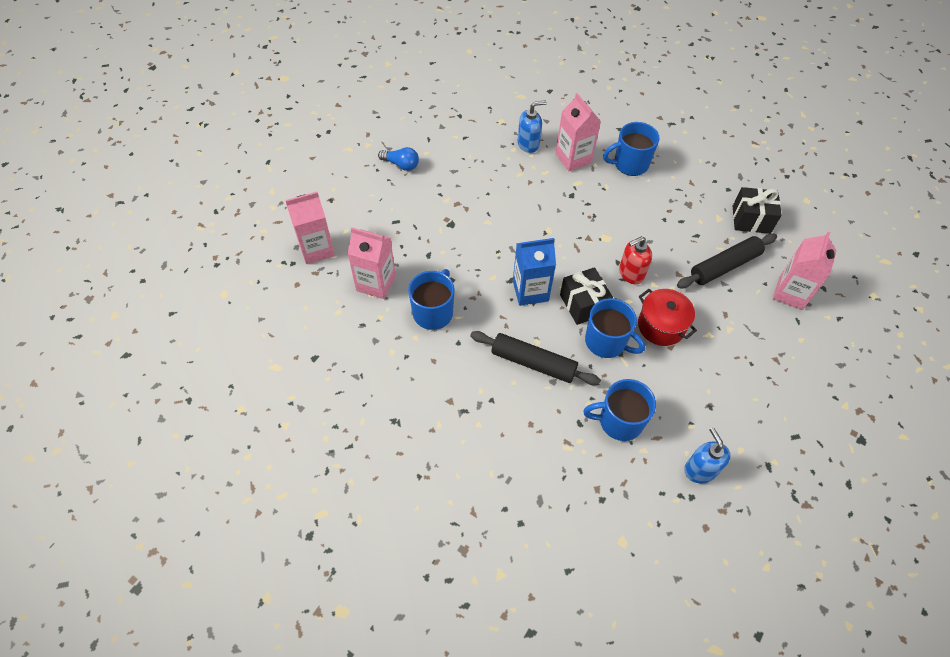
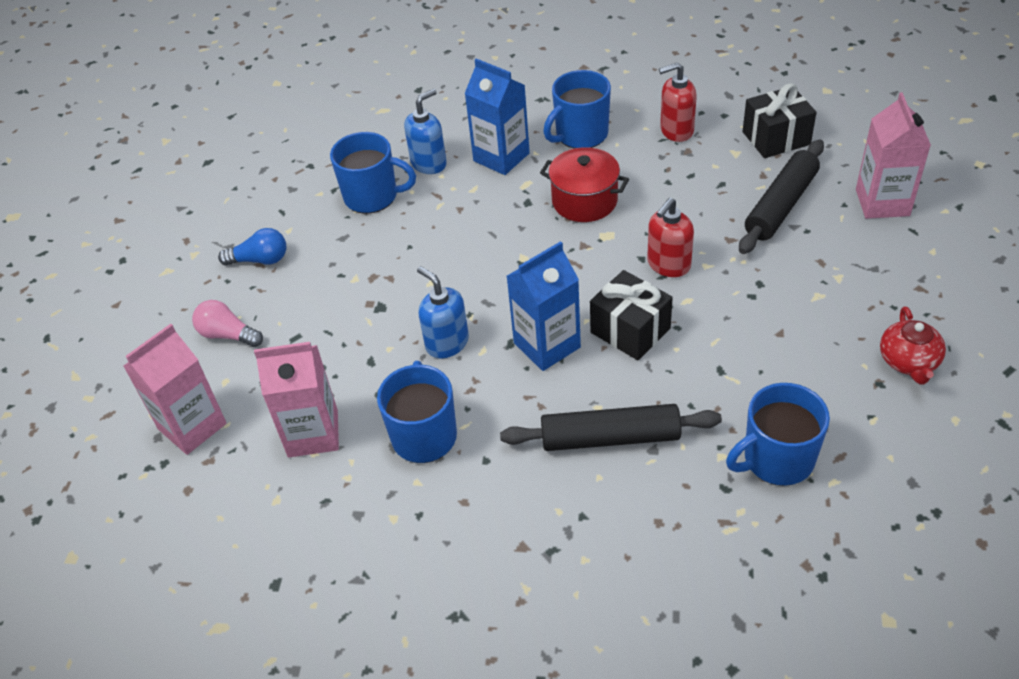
camera: 20 degrees left, 10 degrees down
(361, 203) = (228, 335): none -> pink light bulb
(573, 158) = (501, 157): pink carton -> blue carton
(606, 342) = (692, 364): blue mug -> blue mug (372, 196)
(661, 326) = (750, 312): red pot -> red pot (584, 201)
(691, 187) = (676, 130): none -> red soap dispenser
(700, 470) = (923, 471): blue soap dispenser -> blue soap dispenser (447, 343)
(736, 401) = (908, 361): none -> red teapot

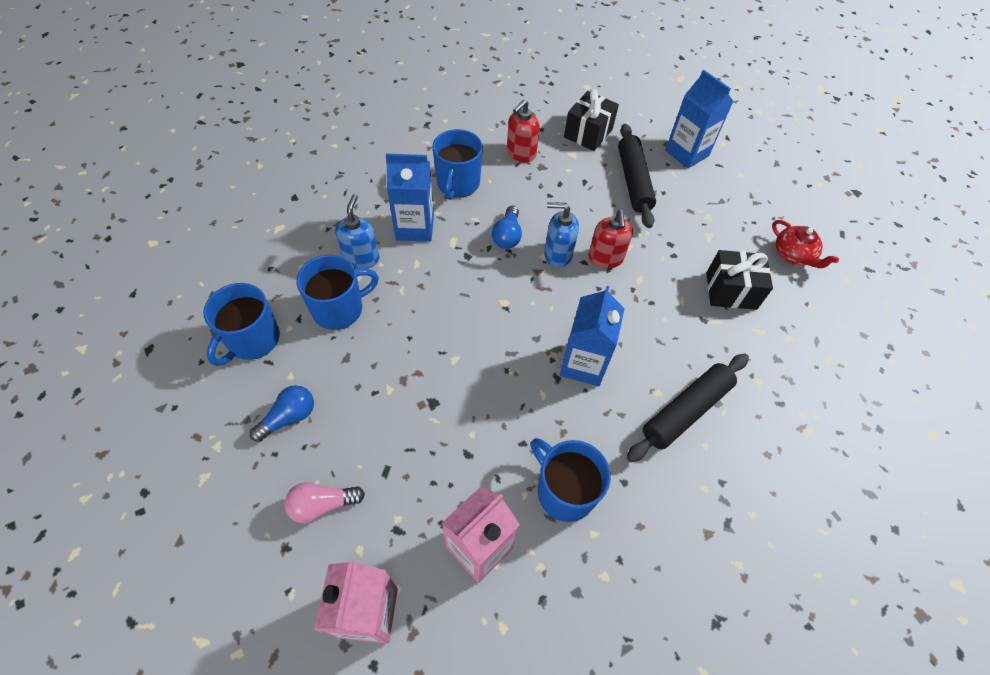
camera: 45 degrees left, 10 degrees up
(447, 343) = (512, 404): blue soap dispenser -> blue soap dispenser (557, 254)
(584, 201) = (507, 236): red pot -> blue light bulb
(630, 330) = (626, 321): black gift -> black gift (731, 291)
(776, 459) = (788, 364): blue mug -> blue mug (252, 340)
(882, 202) = (687, 153): pink carton -> blue carton

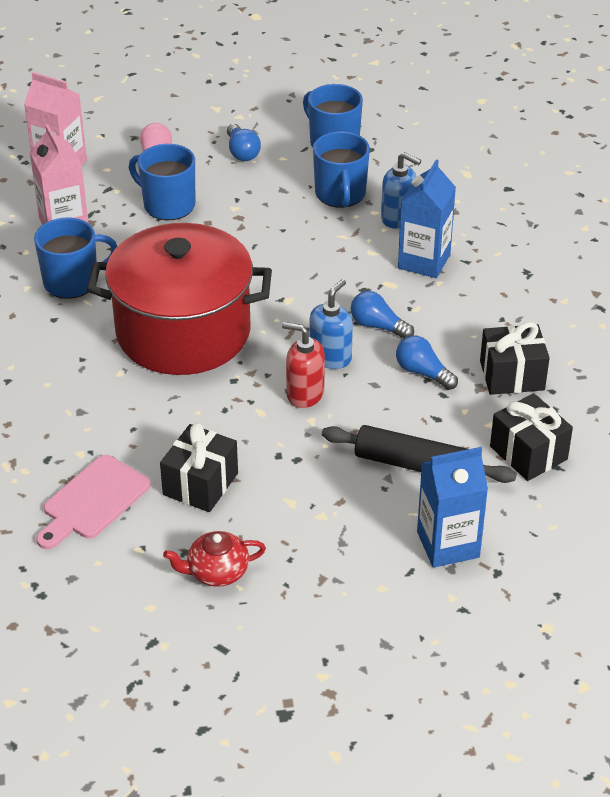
camera: 115 degrees right, 15 degrees down
(457, 184) = (478, 308): blue mug -> blue mug (167, 205)
(521, 153) = (512, 375): red soap dispenser -> black gift
(544, 198) = (423, 372): none -> blue light bulb
(583, 364) = (183, 332): blue carton -> red pot
(686, 411) = (88, 384): black rolling pin -> none
(794, 351) = (93, 501): none -> pink cutting board

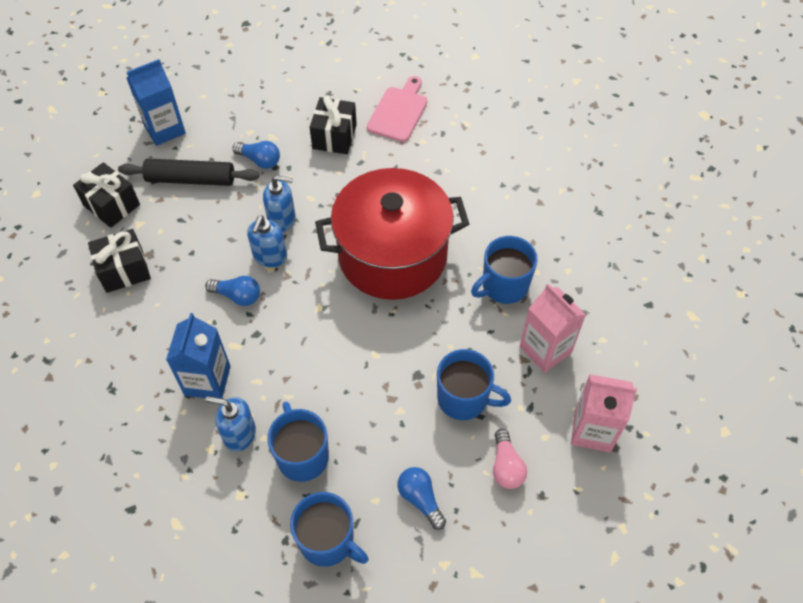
camera: 165 degrees right, 15 degrees up
(217, 572) = (305, 85): red teapot -> none
(304, 394) = (282, 219): red soap dispenser -> blue soap dispenser
(423, 372) = (195, 258): blue light bulb -> blue light bulb (260, 160)

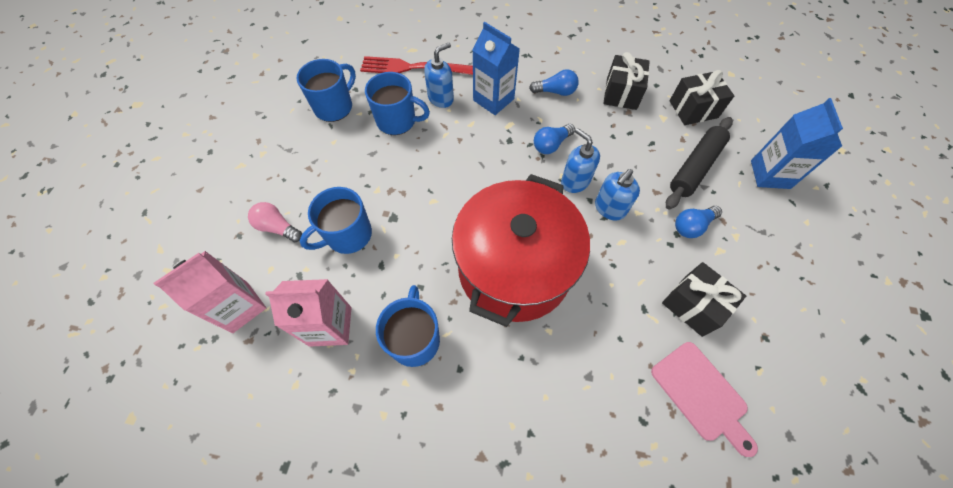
camera: 125 degrees right, 5 degrees up
(208, 499) = (412, 68): none -> red fork
(328, 541) = (334, 107): blue mug -> blue mug turned 150 degrees clockwise
(420, 499) = (310, 165): blue light bulb -> blue light bulb (555, 92)

